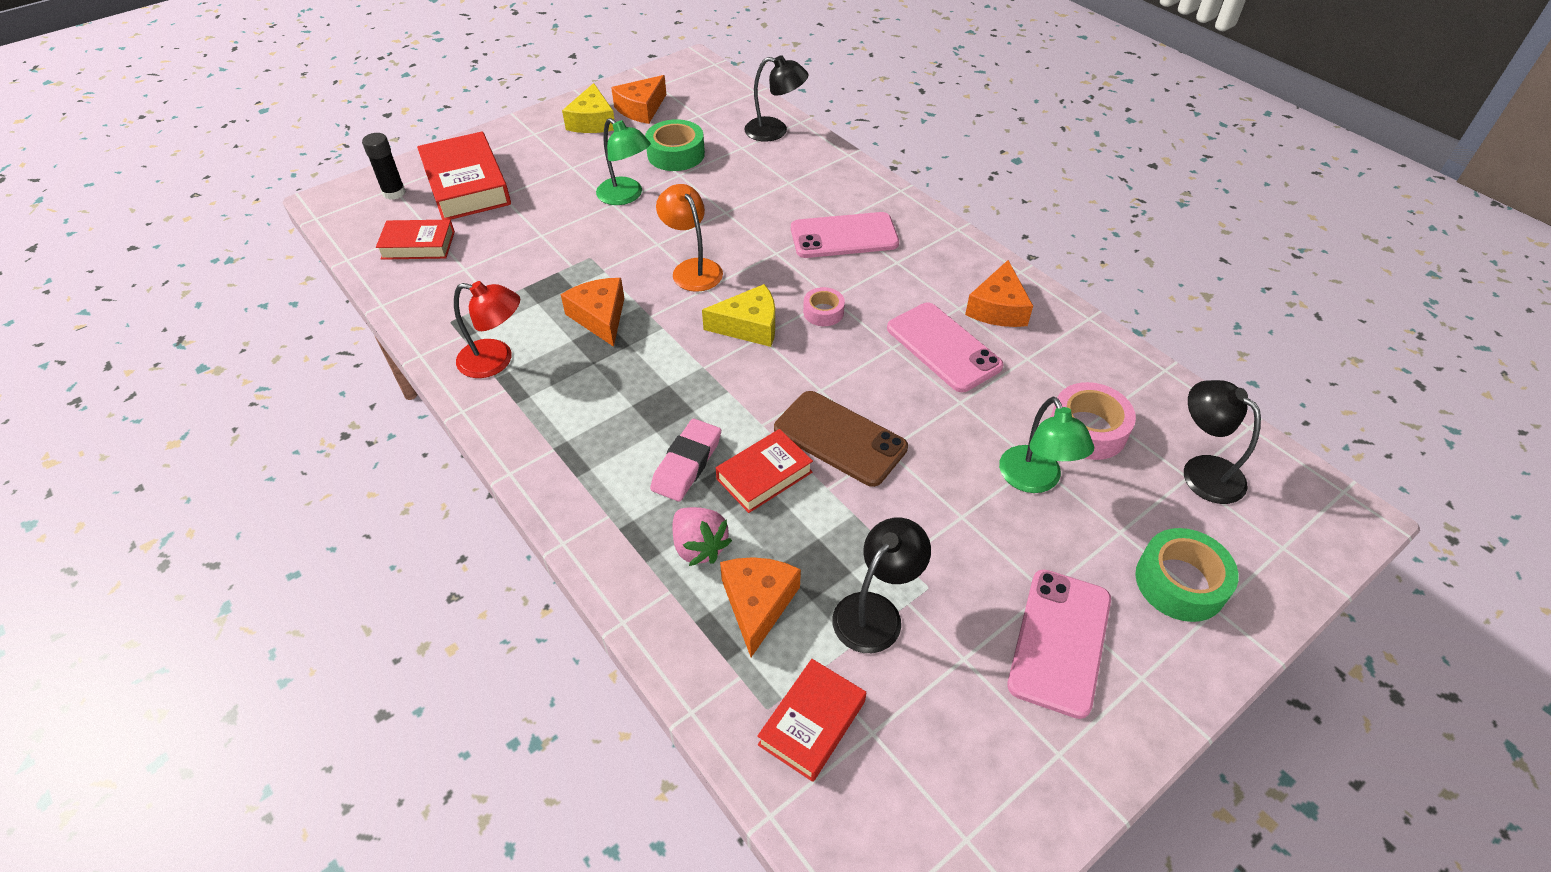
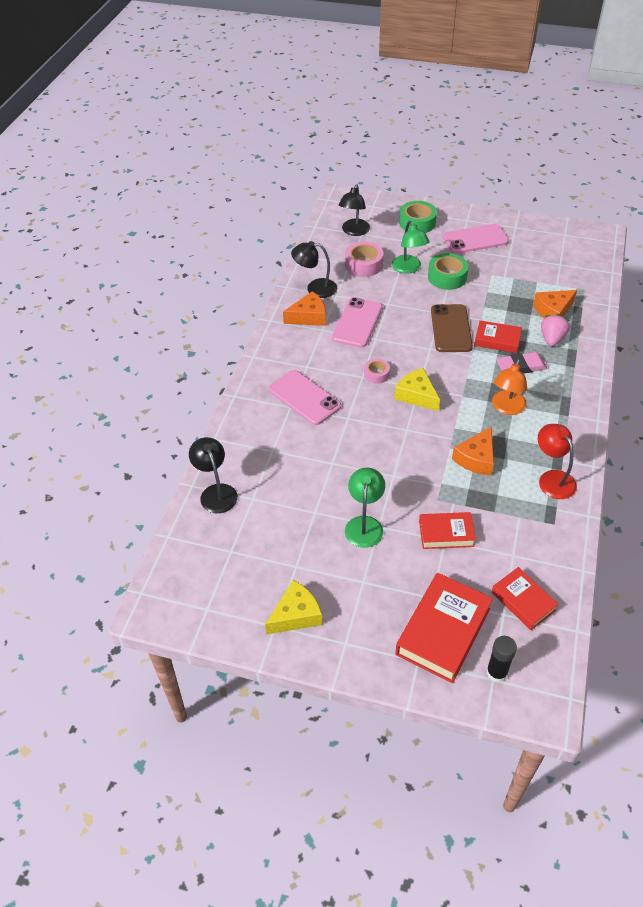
camera: 125 degrees left, 0 degrees up
(641, 109) = (251, 595): orange cheese -> none
(676, 154) = (293, 530): green tape -> green tape (447, 277)
(692, 268) = (398, 445): orange lamp -> orange lamp (506, 408)
(812, 723) = (575, 277): red book -> red book (446, 533)
(876, 611) = (517, 282): black lamp -> black lamp (315, 288)
(1035, 480) = (408, 268): green lamp -> green lamp turned 120 degrees clockwise

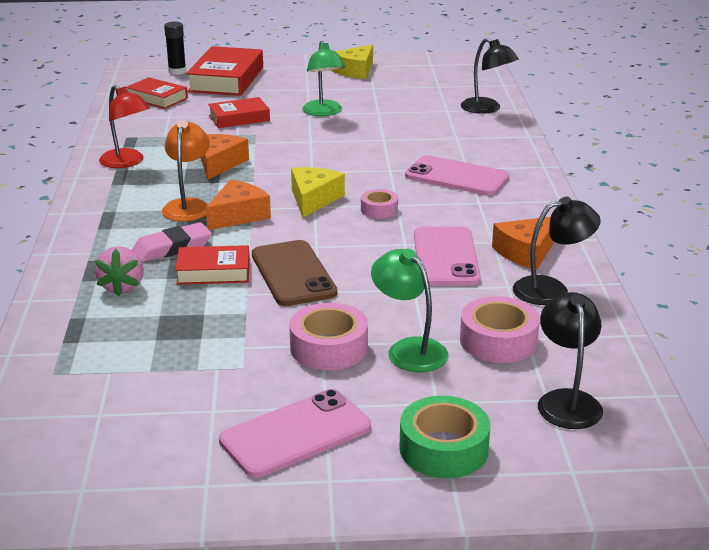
camera: 160 degrees right, 20 degrees down
(416, 395) = (313, 199): yellow cheese -> yellow cheese turned 105 degrees counterclockwise
(447, 277) = (329, 348): green tape -> pink tape
(553, 311) = (119, 326): orange cheese -> orange cheese (238, 215)

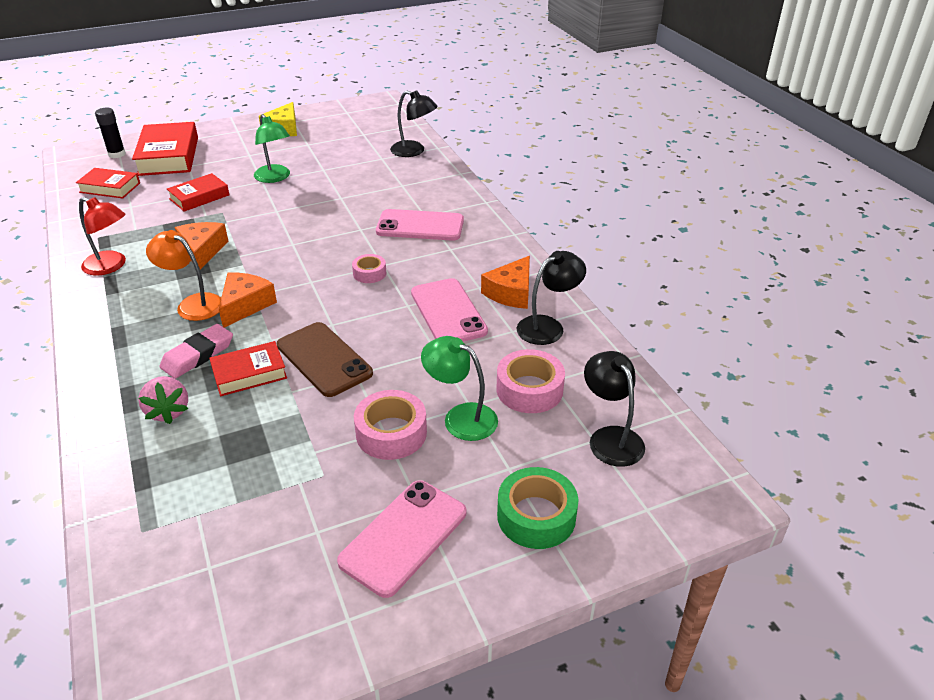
camera: 20 degrees left, 10 degrees up
(188, 206) = (193, 304): orange lamp -> orange lamp turned 45 degrees counterclockwise
(313, 199) = (307, 273): yellow cheese -> none

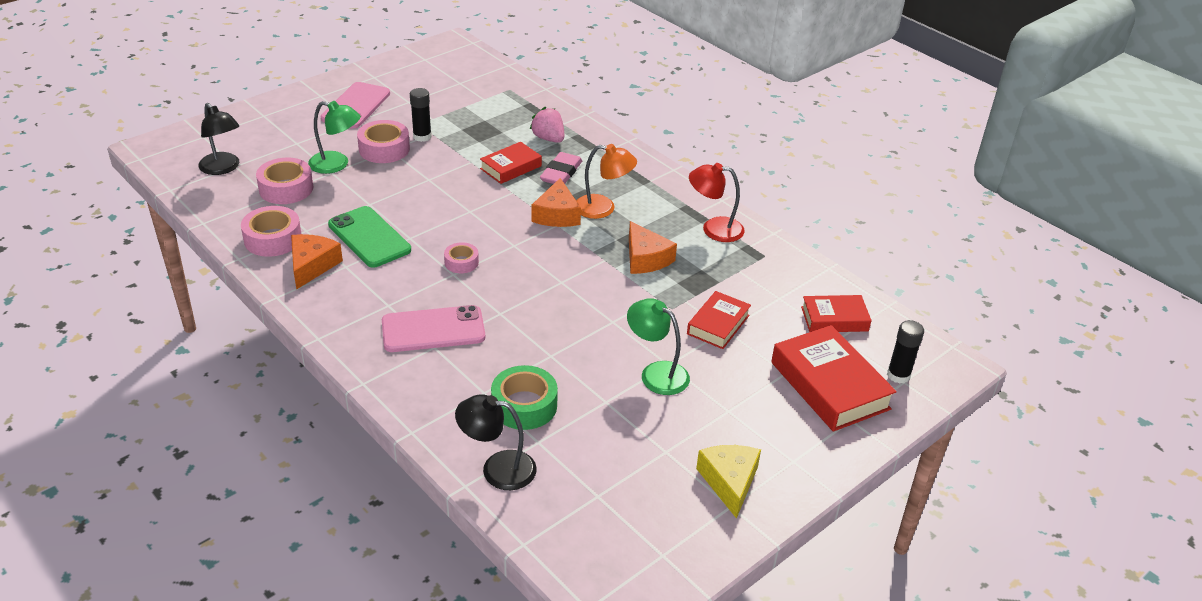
camera: 160 degrees right, 0 degrees up
(324, 359) = (459, 185): brown phone -> none
(331, 447) = (422, 136): none -> black glue stick
(448, 312) = (369, 237): pink phone -> green phone
(536, 516) = (276, 124): green tape -> green tape (524, 405)
(548, 326) = (273, 239): black lamp -> pink tape

